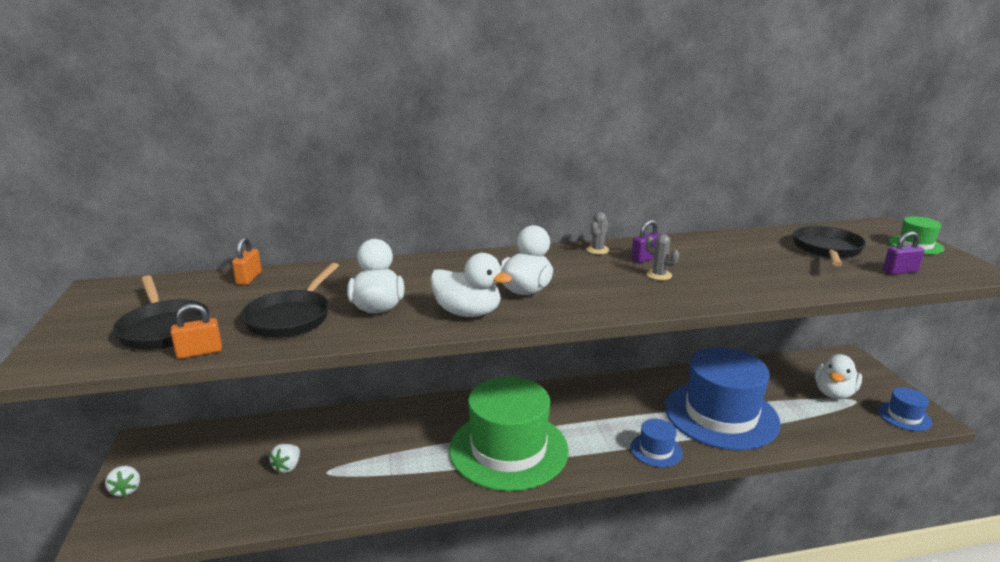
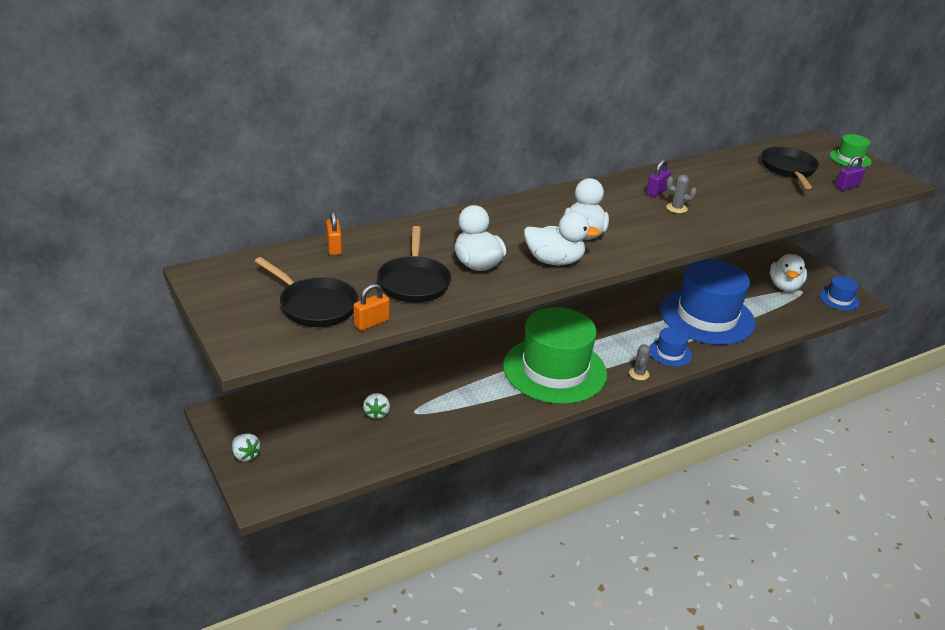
camera: 20 degrees left, 10 degrees up
(597, 250) = (612, 186): grey cactus -> grey cactus (639, 374)

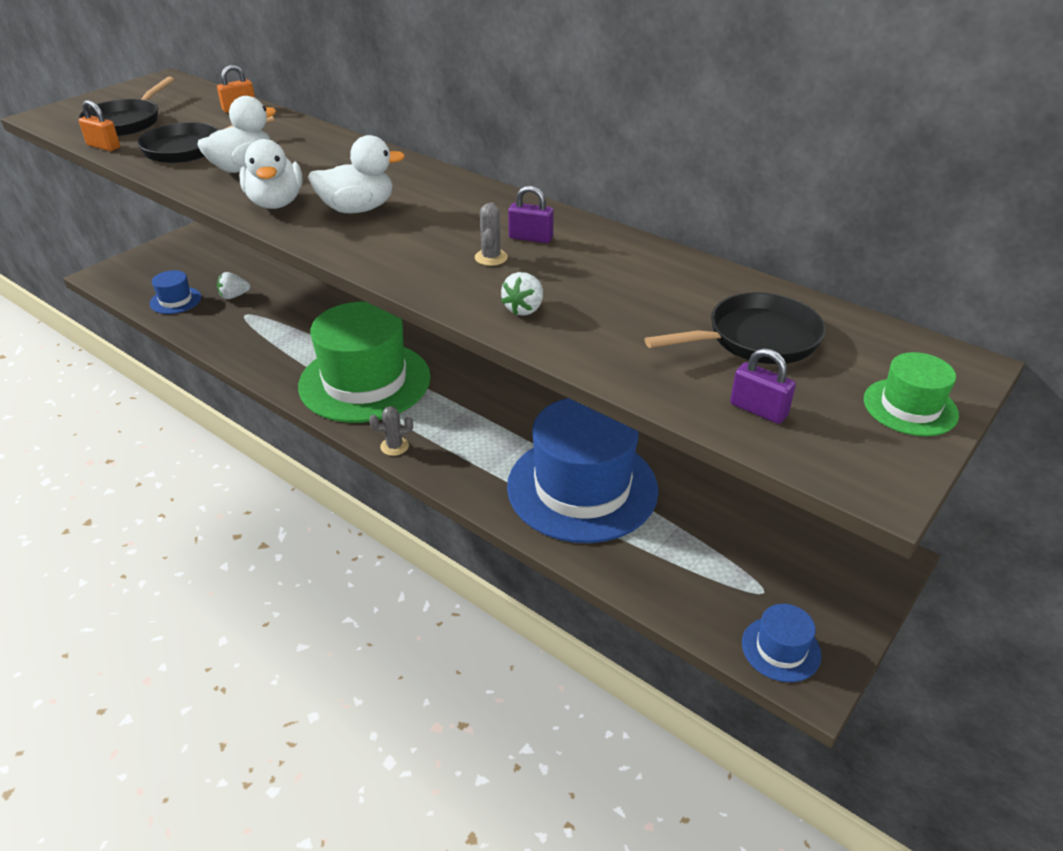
camera: 70 degrees right, 5 degrees up
(245, 455) = (152, 255): white strawberry -> white strawberry (524, 309)
(670, 353) = (460, 466): blue hat -> blue hat (175, 300)
(784, 286) = (756, 566): white duck -> none

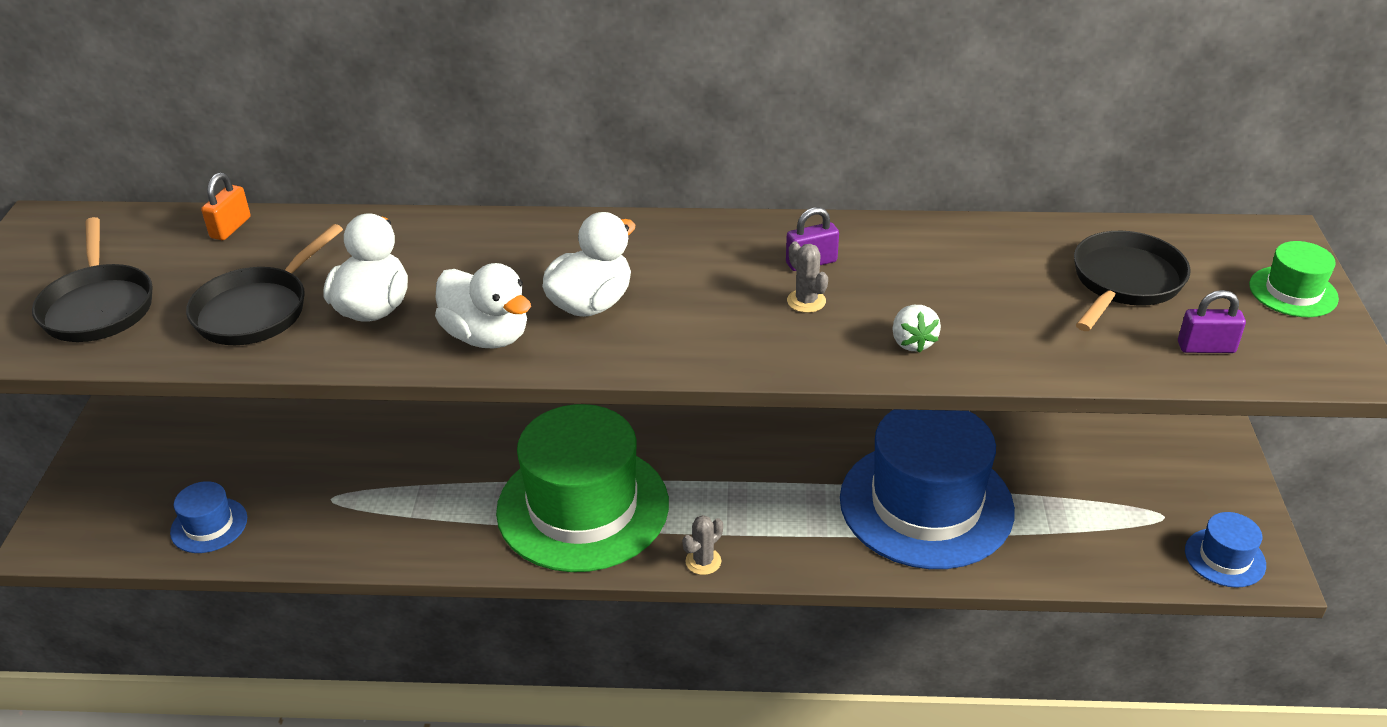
camera: 35 degrees left, 0 degrees up
(103, 146) = (128, 354): orange padlock -> none
(234, 296) = (285, 482): white strawberry -> none

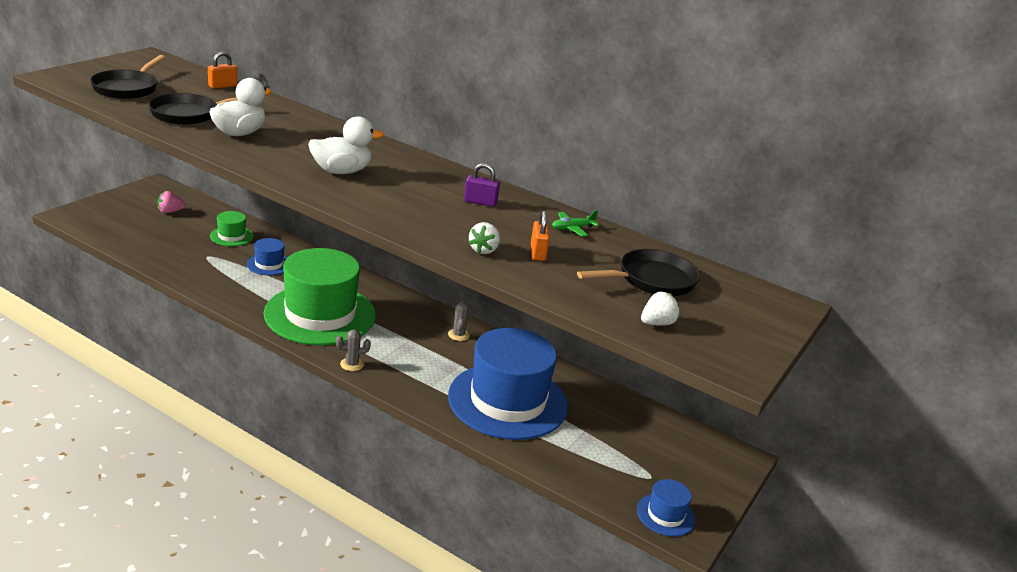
camera: 25 degrees right, 10 degrees down
(192, 451) = (170, 212): none -> pink strawberry
(209, 525) = (142, 241): blue hat -> blue hat (269, 264)
(487, 336) = (274, 162): white duck -> none
(806, 301) = (452, 213): grey cactus -> grey cactus (458, 335)
(955, 247) = (572, 228): none -> green plane
(969, 310) = (537, 253): none -> orange padlock
(1206, 347) = (657, 323): purple padlock -> white strawberry
(1293, 292) = (757, 327): green hat -> green hat (231, 236)

